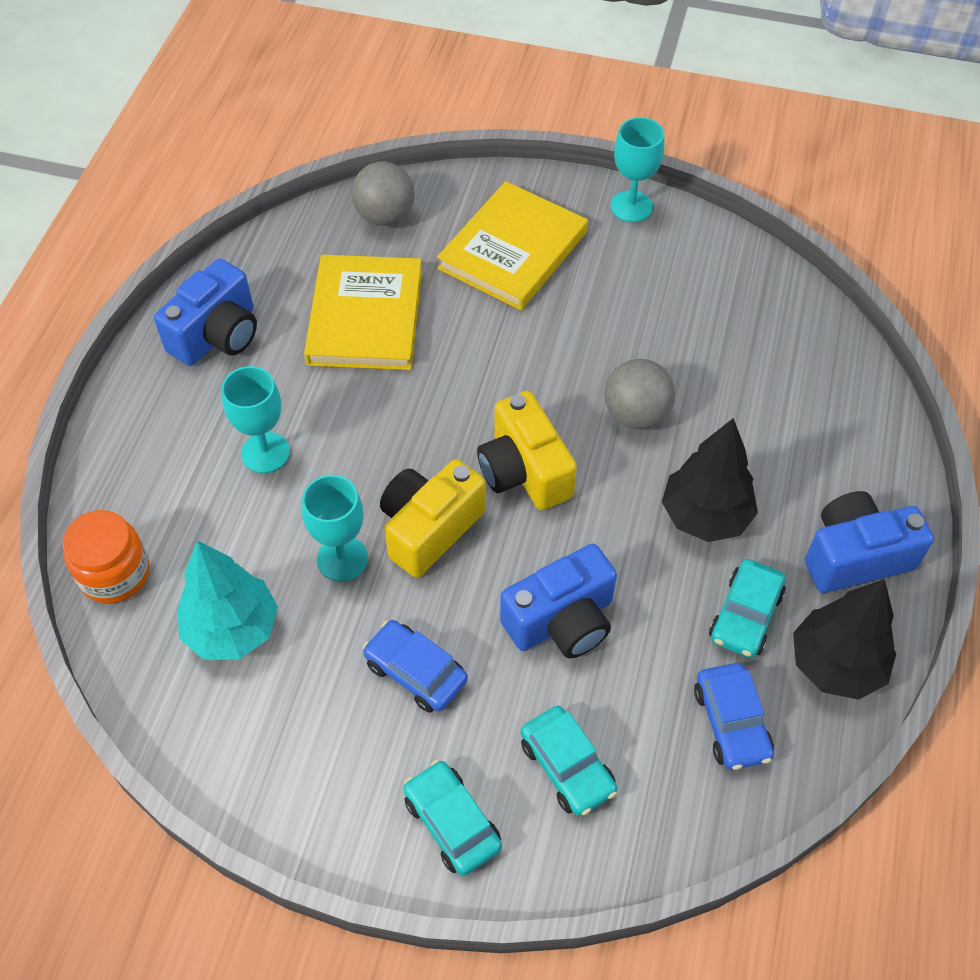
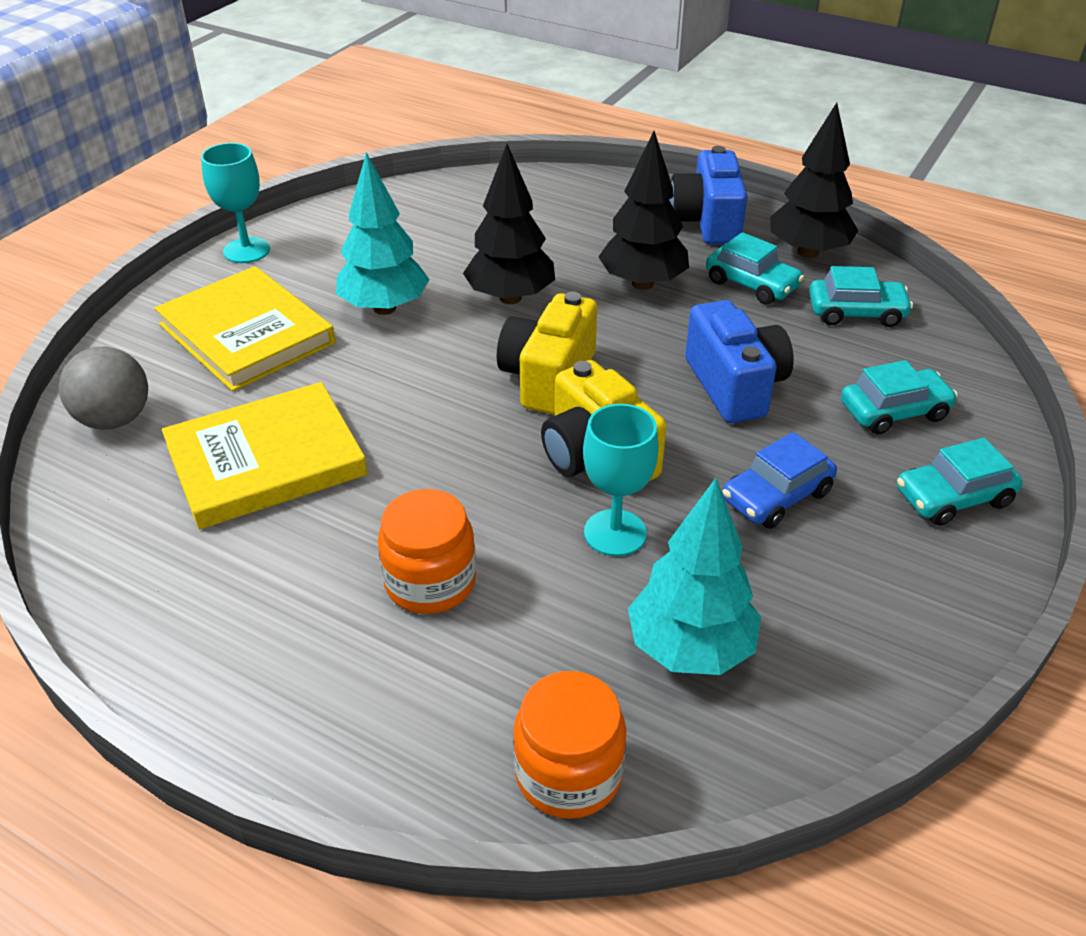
camera: 75 degrees left, 15 degrees down
(217, 335) = (202, 607): blue camera -> none
(265, 453) = (430, 582): turquoise goblet -> orange jar
(365, 317) = (266, 460): yellow book -> yellow book turned 45 degrees counterclockwise
(524, 471) = (548, 378): yellow camera -> yellow camera turned 120 degrees clockwise
(583, 327) = (385, 308): none -> turquoise tree
(636, 414) = (510, 298): grey ball -> black tree
(731, 722) = (856, 312): blue car -> turquoise car

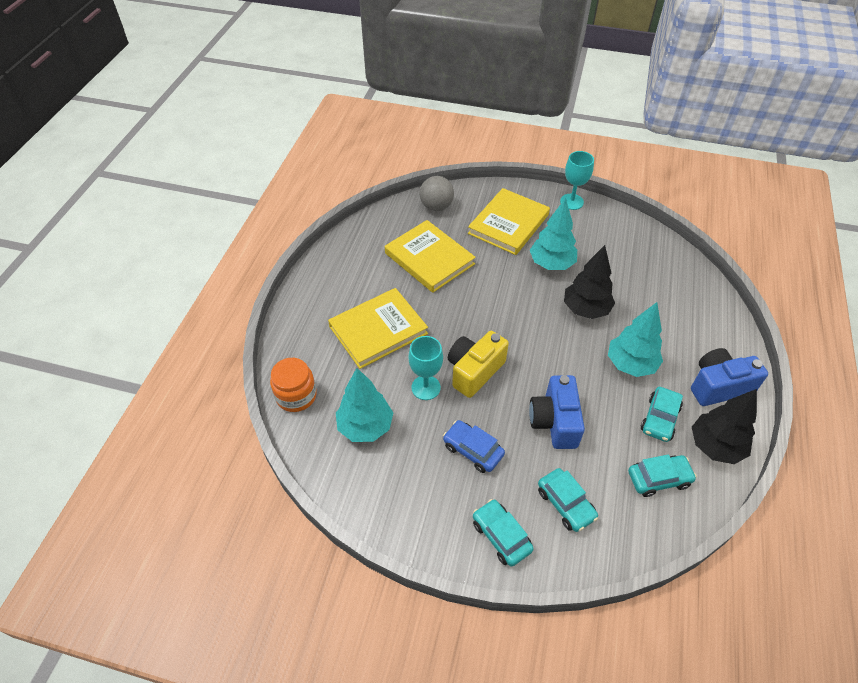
camera: 75 degrees right, 10 degrees up
(430, 582) = (378, 330): orange jar -> yellow book
(548, 378) = (525, 340): yellow camera -> none
(642, 283) = (630, 364): black tree -> turquoise tree
(735, 386) = (554, 422): blue camera -> blue camera turned 120 degrees clockwise
(856, 312) = (658, 479): turquoise car -> turquoise car turned 90 degrees counterclockwise

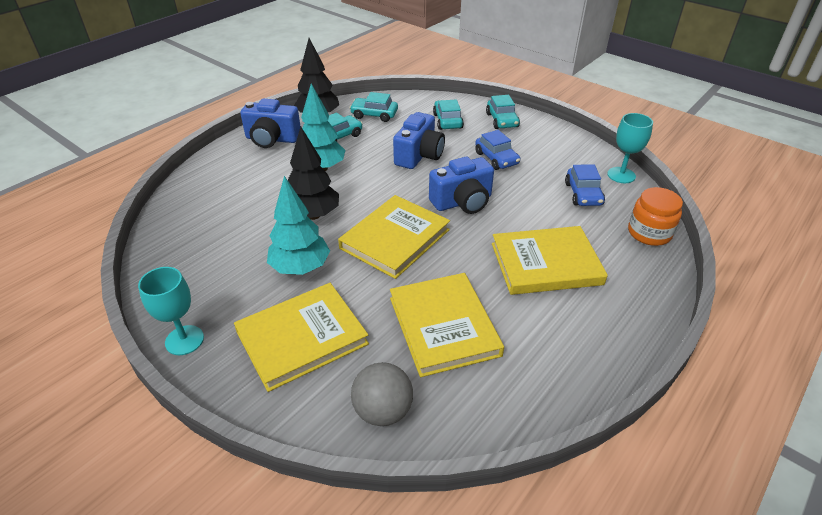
camera: 155 degrees left, 10 degrees down
(365, 427) = (583, 194): turquoise tree -> blue car
(426, 387) = (515, 204): turquoise goblet -> turquoise goblet (621, 175)
(474, 371) = (462, 202): yellow camera -> blue camera
(505, 311) = (395, 239): none -> yellow book

